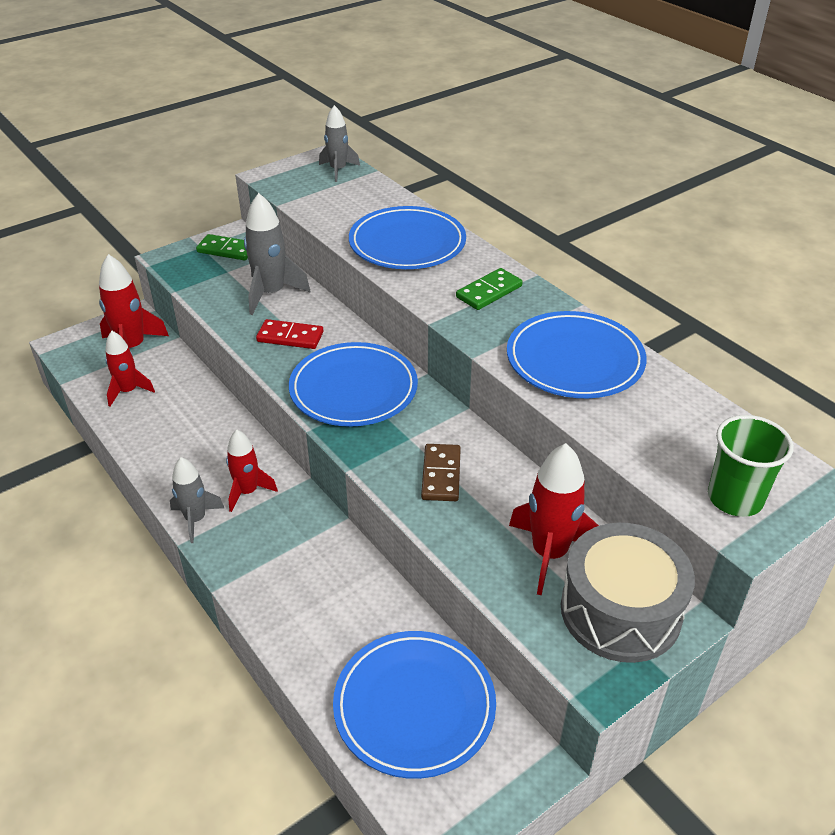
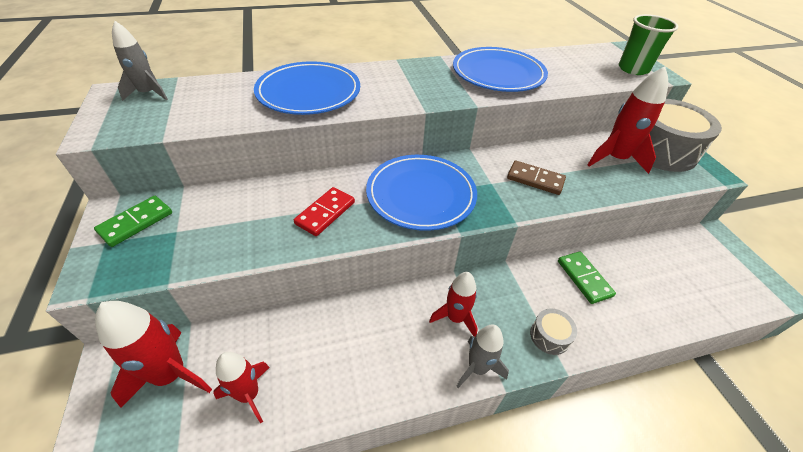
camera: 70 degrees left, 5 degrees up
(254, 570) = (549, 336): none -> grey drum
(271, 293) = (247, 209): grey rocket -> none
(414, 706) = (680, 275): blue plate -> none
(489, 292) = (403, 79): green domino -> green domino (584, 278)

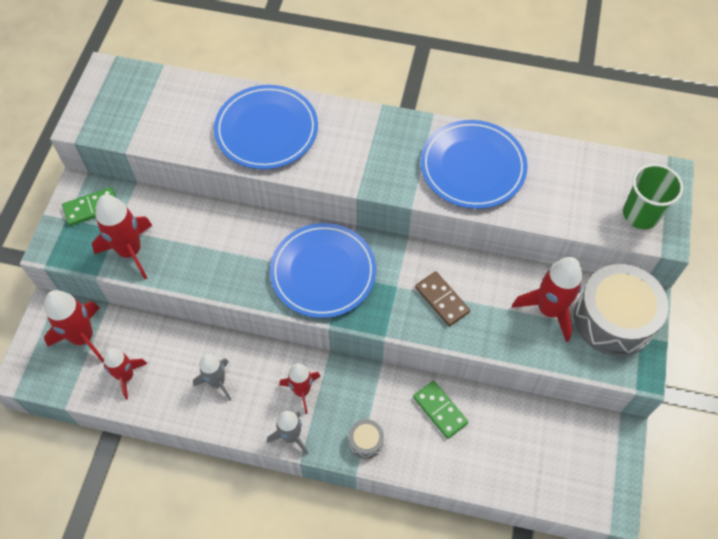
camera: 30 degrees right, 15 degrees up
(148, 94) = (133, 83): grey rocket -> grey rocket (217, 382)
(203, 245) = (130, 251): none -> red rocket
(325, 213) = (233, 258): red domino -> none
(584, 278) = (440, 410): green domino -> green domino turned 45 degrees counterclockwise

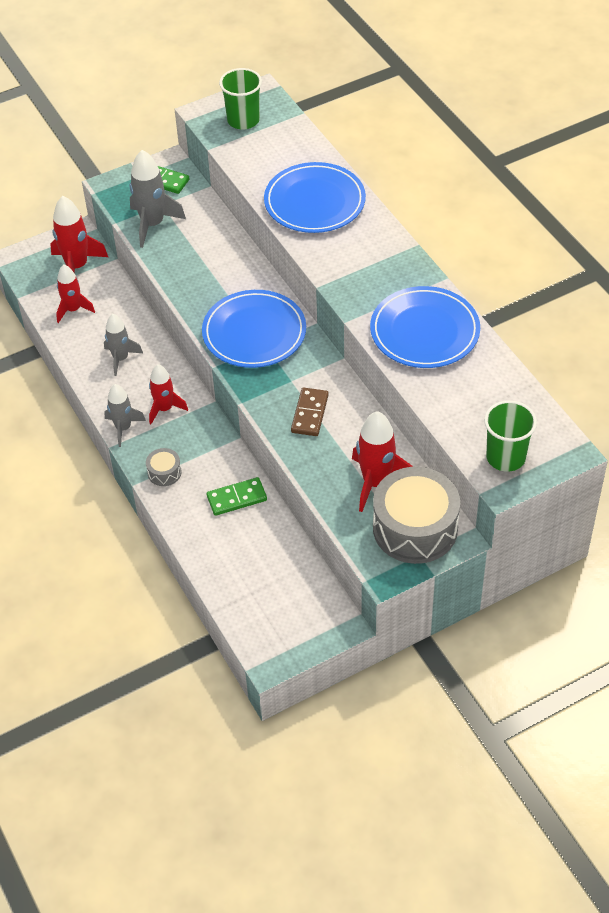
camera: 50 degrees right, 10 degrees down
(123, 106) = (243, 120): none -> green cup
(130, 251) = (153, 224): red rocket -> grey rocket
(440, 410) = (237, 498): green domino -> green domino turned 60 degrees clockwise

